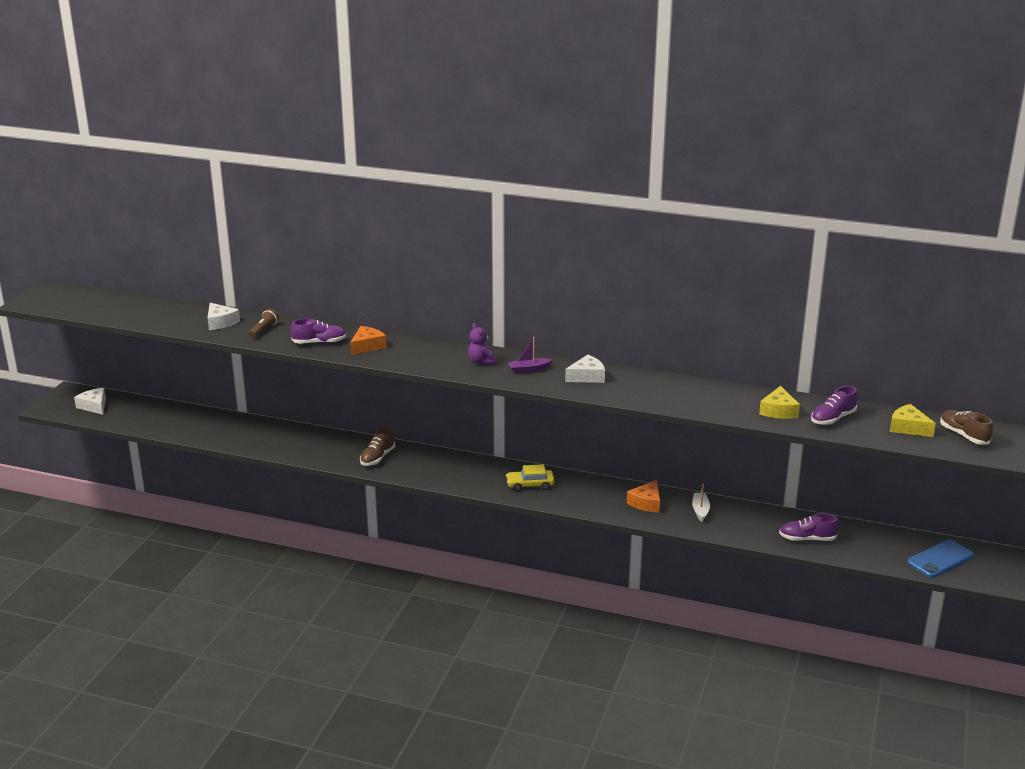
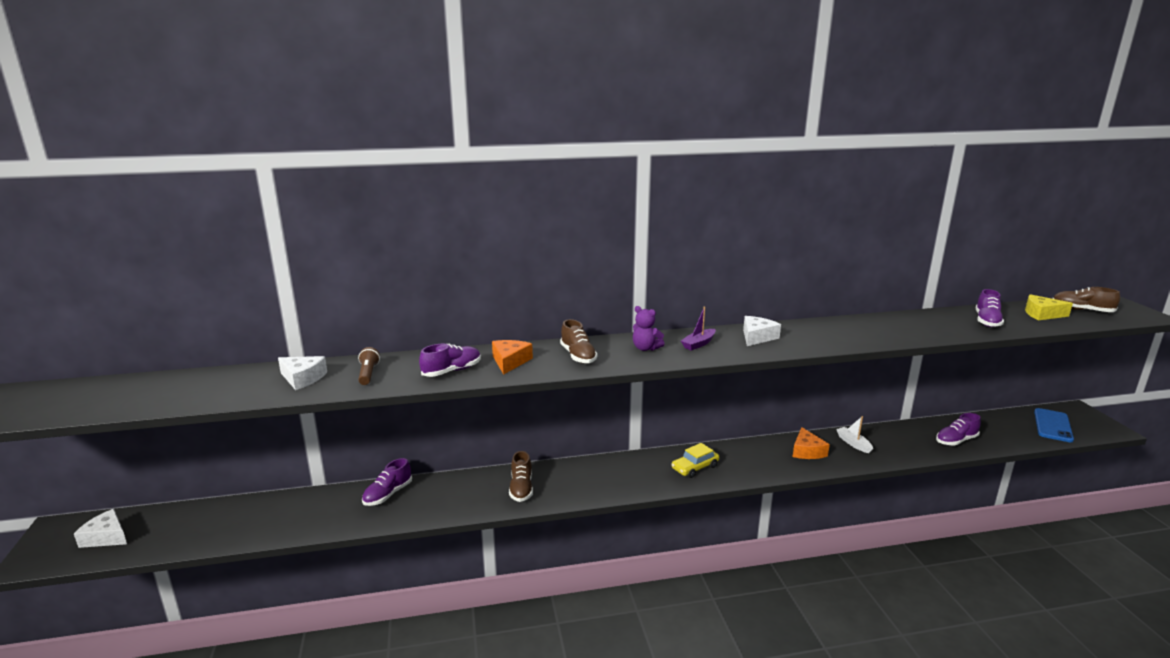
camera: 30 degrees left, 5 degrees down
(281, 432) = (388, 494): none -> purple shoe
(421, 354) = (578, 356): none -> brown shoe
(778, 411) = (942, 325): yellow cheese -> none

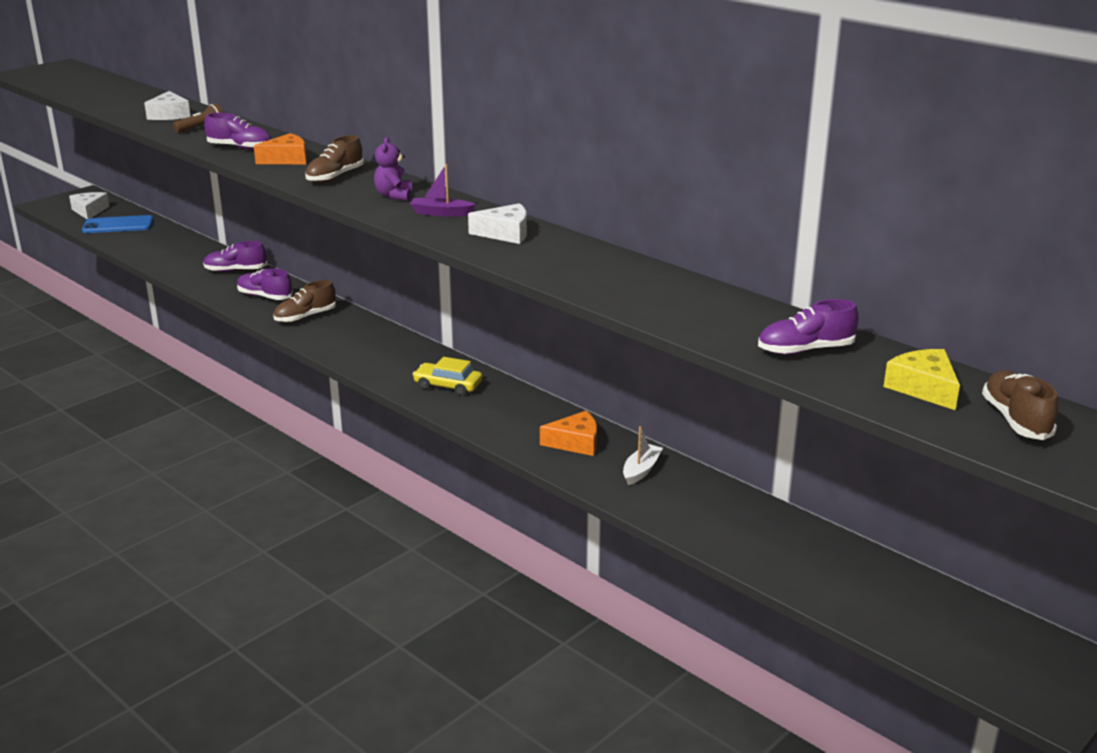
camera: 55 degrees right, 5 degrees up
(807, 451) = (575, 442): orange cheese -> orange cheese turned 150 degrees counterclockwise
(956, 441) = (765, 549): purple shoe -> purple shoe (265, 297)
(1052, 425) = (965, 638): blue phone -> blue phone (118, 225)

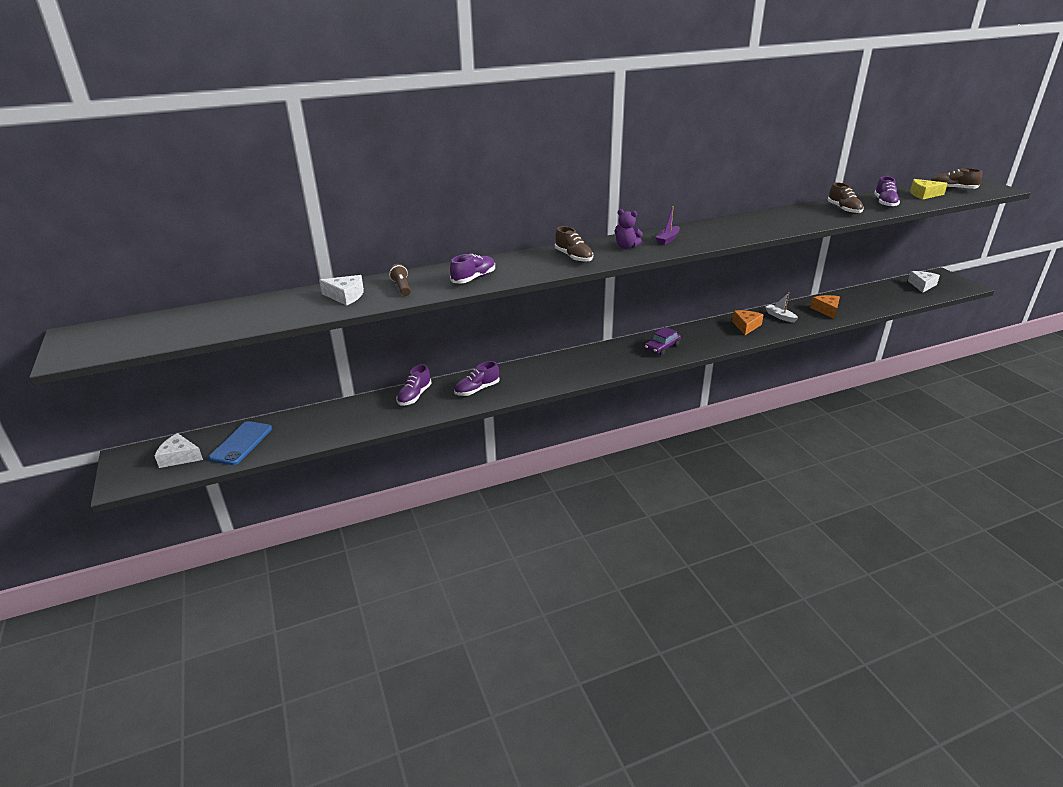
camera: 65 degrees left, 5 degrees up
(286, 159) = (519, 267): orange cheese -> orange cheese (826, 310)
(305, 317) = (526, 378): brown shoe -> brown shoe (844, 210)
(448, 386) = (662, 347): yellow car -> purple car
(505, 233) = (712, 230): white cheese -> white cheese (922, 285)

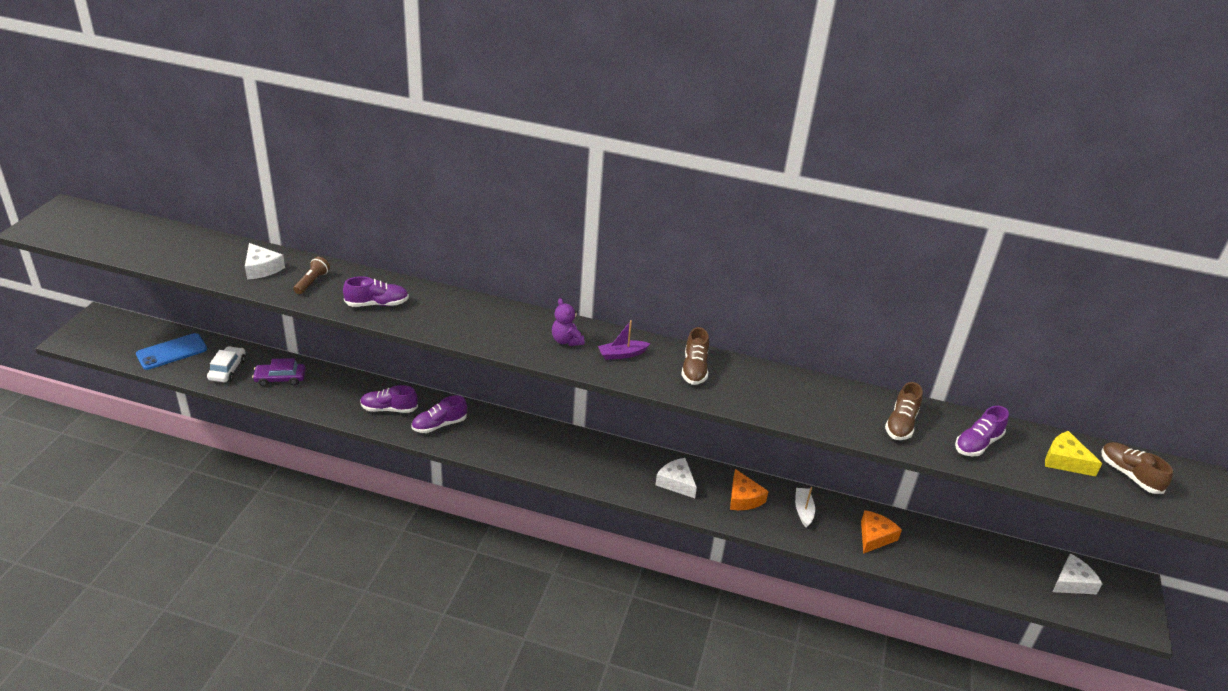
camera: 35 degrees right, 5 degrees up
(179, 457) = (124, 339): white cheese -> white cheese (676, 482)
(312, 429) = (227, 370): none -> white car
(414, 396) = (336, 384): purple shoe -> purple shoe (439, 425)
(573, 257) = (497, 327): brown shoe -> brown shoe (694, 369)
(662, 347) = (614, 468): purple car -> purple car (280, 378)
(746, 326) = (743, 498): orange cheese -> orange cheese turned 105 degrees clockwise

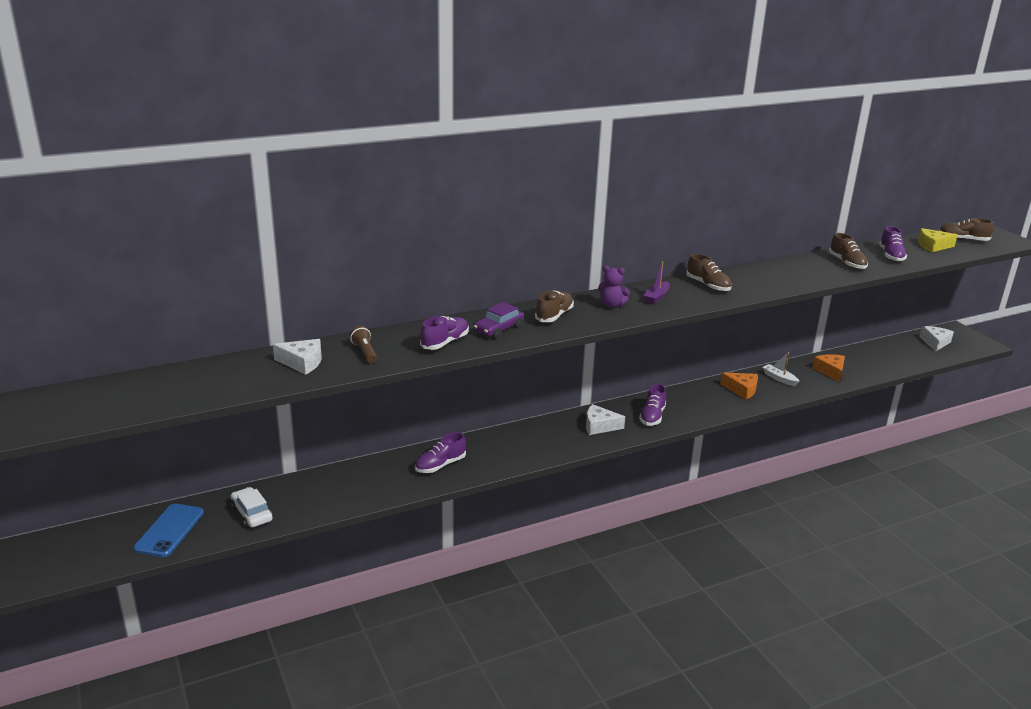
camera: 40 degrees left, 10 degrees down
(280, 378) = (313, 494): purple car -> purple car (498, 329)
(439, 425) = (495, 454): purple shoe -> purple shoe (652, 416)
(500, 325) = (554, 316): none -> brown shoe
(676, 482) = (695, 402): white cheese -> white cheese (599, 426)

